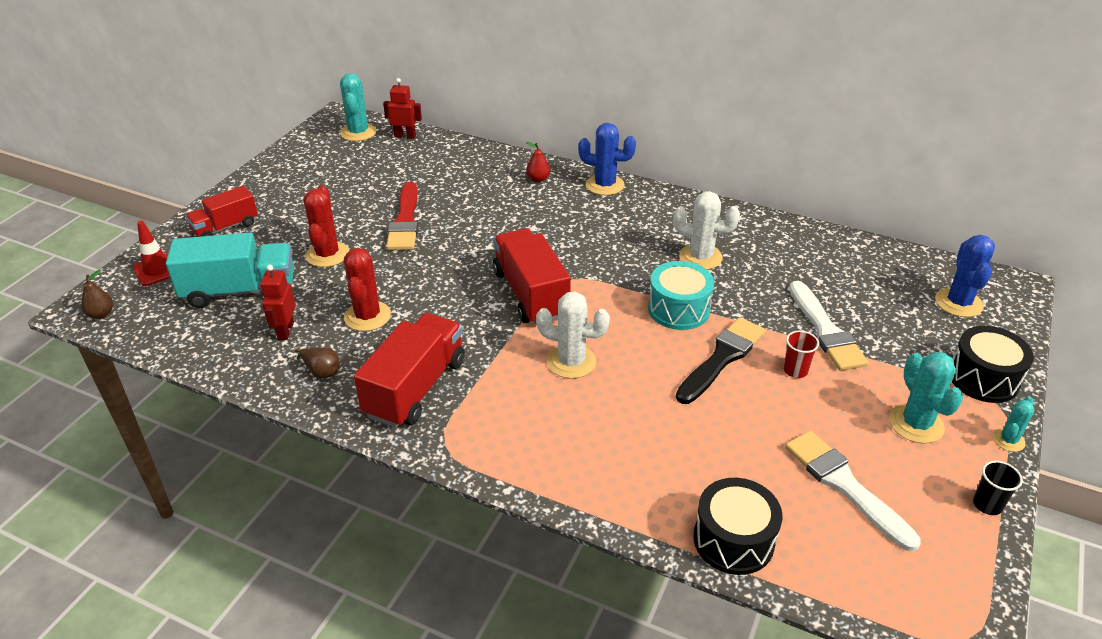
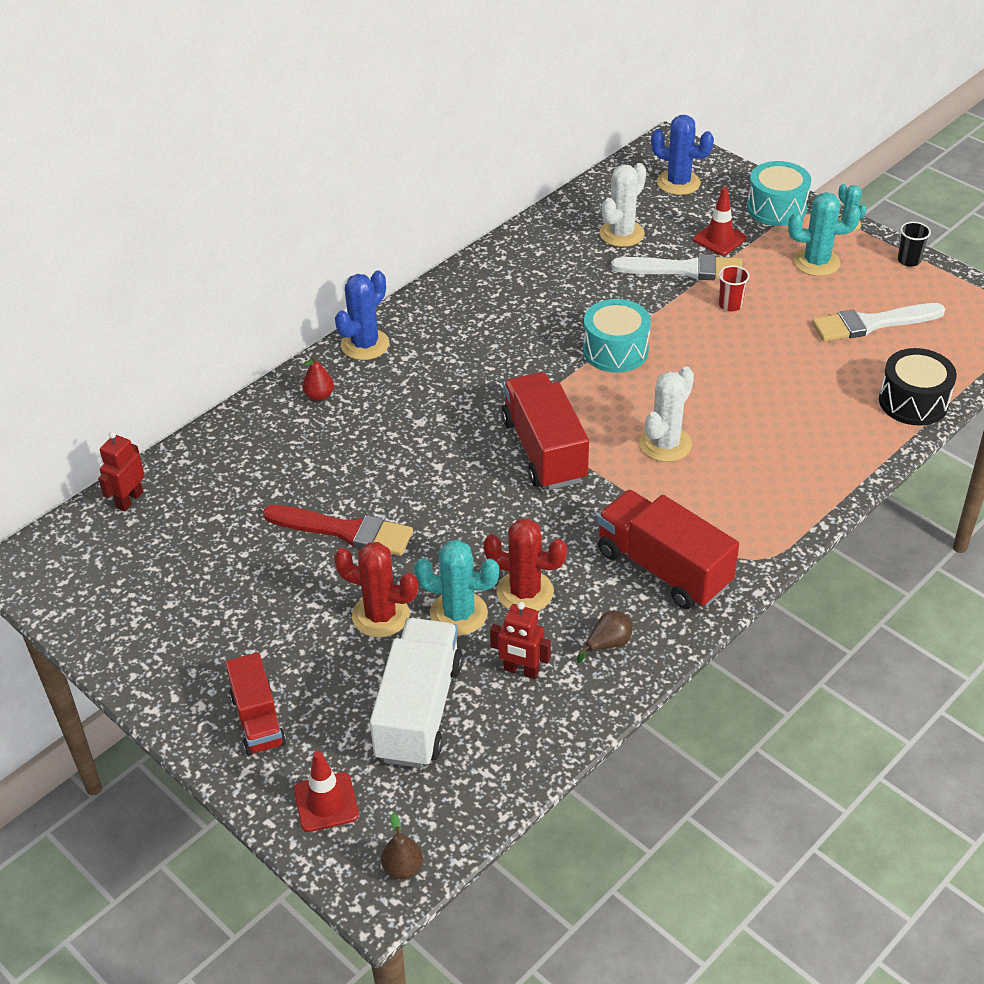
camera: 70 degrees left, 5 degrees up
(240, 291) = (419, 711): turquoise truck -> white truck
(358, 132) = (85, 548): turquoise cactus -> turquoise cactus (458, 613)
(530, 294) = (544, 450): red truck -> red truck turned 75 degrees clockwise
(700, 257) = (538, 312): white cactus -> white cactus (621, 234)
(722, 358) = (698, 344): black brush -> none
(893, 345) = (719, 239): none -> red traffic cone
(983, 378) = (776, 208): black drum -> turquoise drum

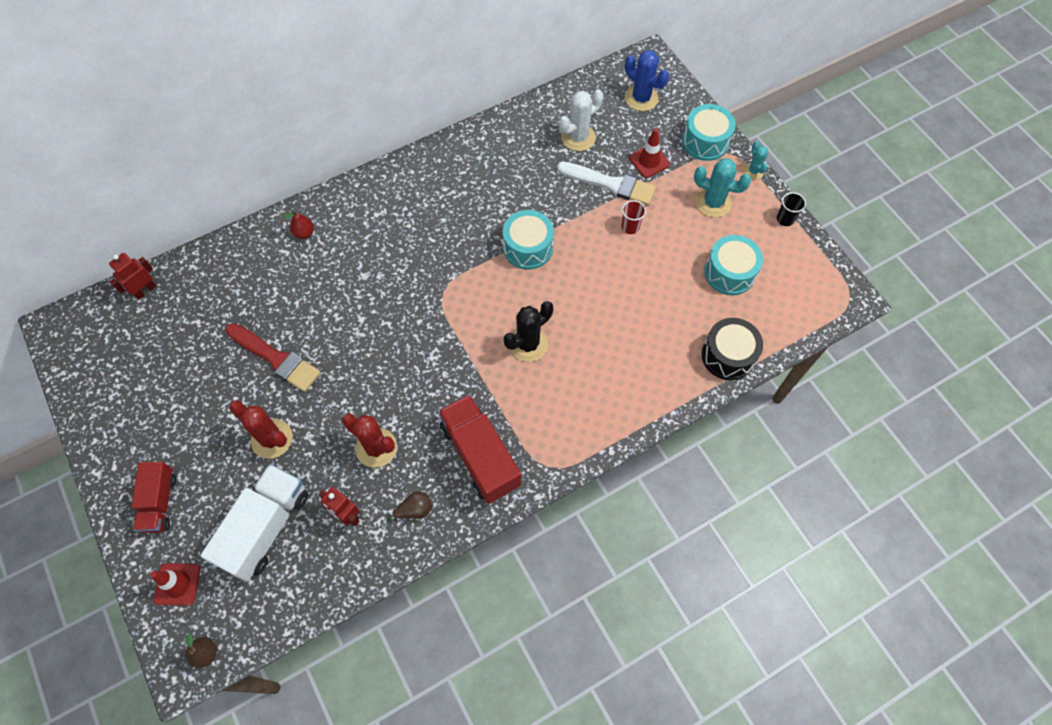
camera: 15 degrees right, 20 degrees up
(365, 345) = (353, 195): blue cactus -> none
(458, 613) = (324, 453): turquoise cactus -> none
(544, 450) = (440, 325): red truck -> none
(665, 444) = (528, 344): white cactus -> black cactus
(872, 323) = (729, 273): white brush -> turquoise drum

